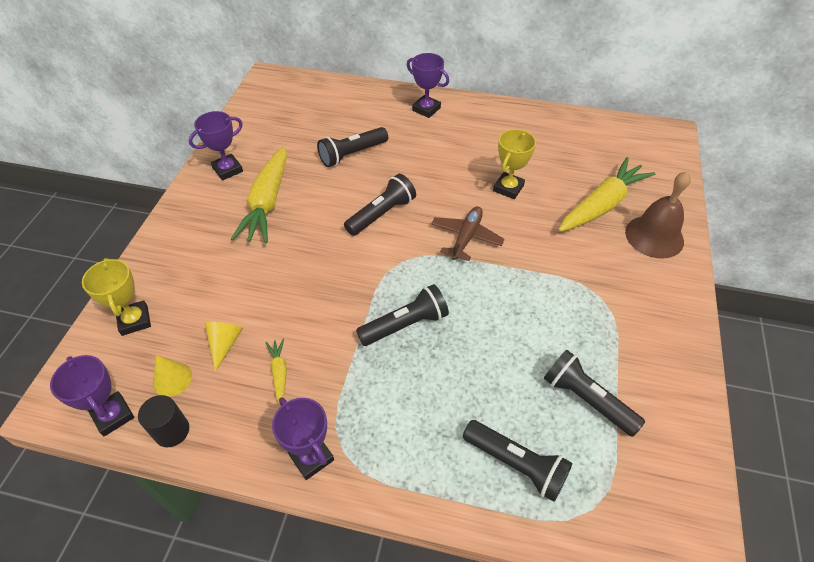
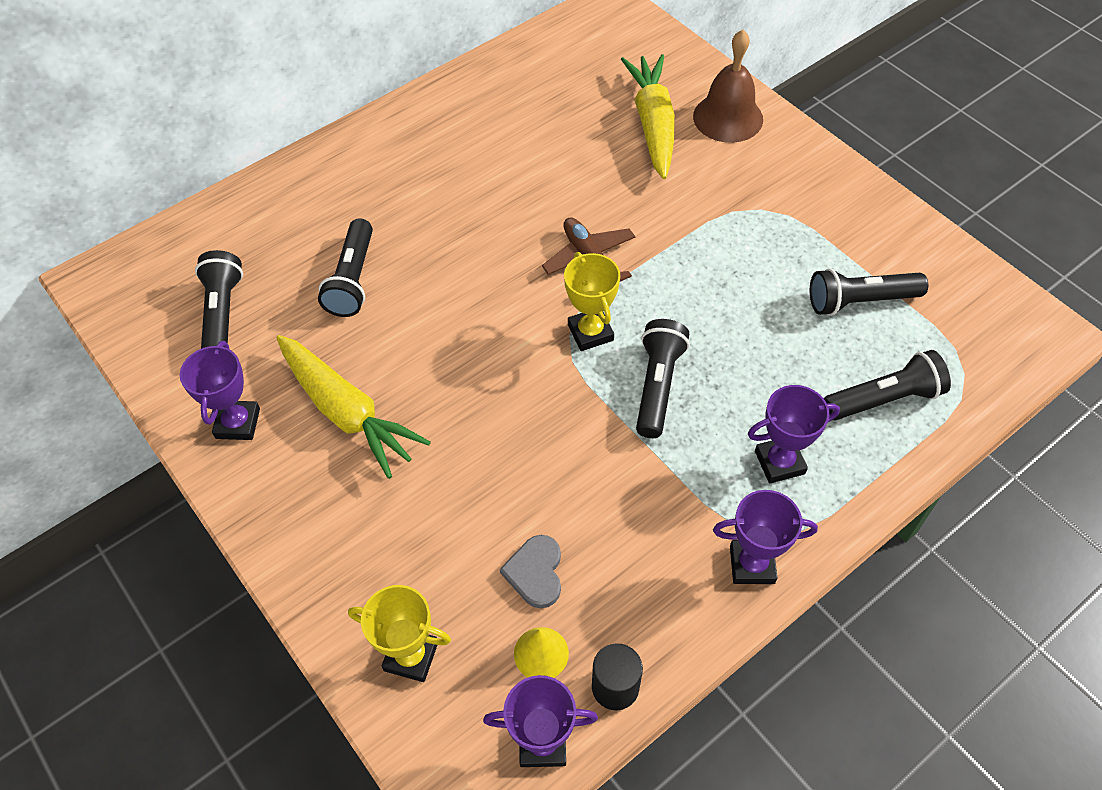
camera: 50 degrees left, 5 degrees up
(225, 344) = (535, 572): yellow cone -> grey heart
(279, 372) = (622, 538): yellow carrot -> none
(381, 214) = (481, 311): black flashlight -> black flashlight (222, 315)
(426, 109) = (353, 163): purple trophy -> purple trophy (779, 462)
(508, 188) = (556, 178): yellow trophy -> yellow trophy (590, 332)

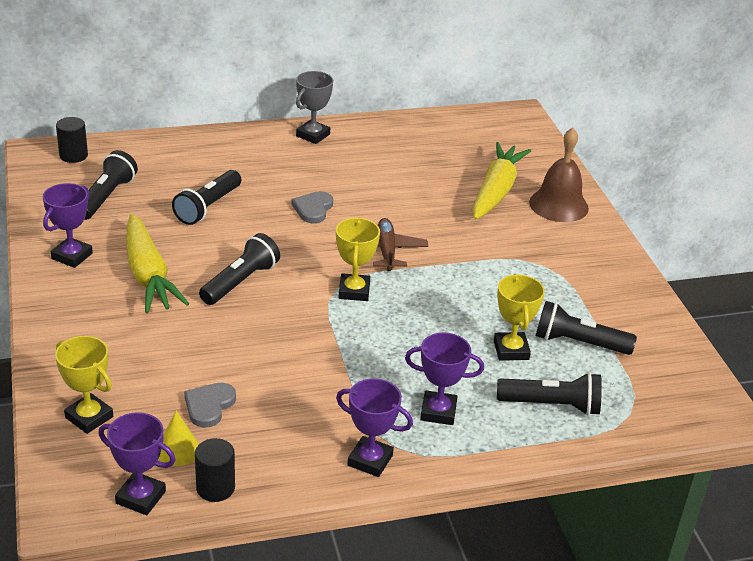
camera: 20 degrees right, 20 degrees down
(141, 267) = (73, 156): none -> black cylinder
(406, 122) = (313, 135): none -> grey trophy
(473, 232) = (313, 209): none -> grey heart
(657, 386) = (380, 337): black flashlight -> black flashlight (240, 282)
(800, 342) = (511, 350): none -> yellow trophy

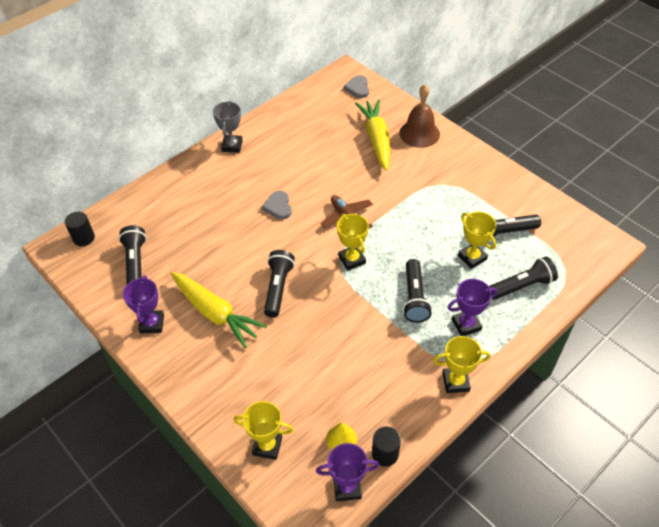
camera: 25 degrees left, 15 degrees up
(208, 207) = (210, 238): black flashlight -> black flashlight (414, 297)
(209, 406) = (333, 395): grey heart -> grey heart (358, 88)
(370, 460) = (455, 382): purple trophy -> yellow trophy

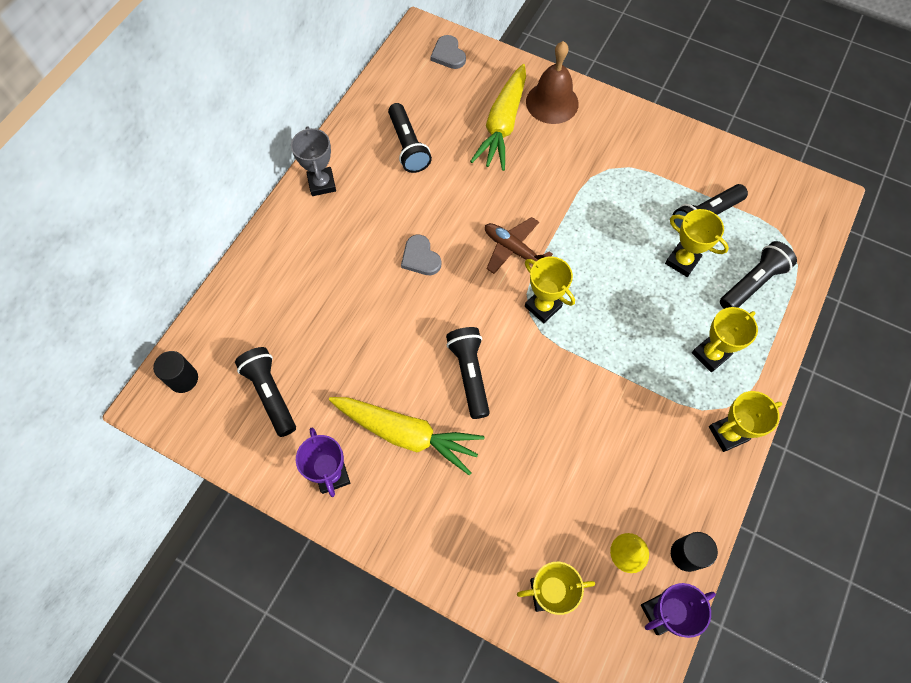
camera: 20 degrees left, 15 degrees up
(376, 139) = (502, 125): yellow carrot -> yellow carrot turned 135 degrees counterclockwise
(414, 297) = (637, 336): black flashlight -> black flashlight (408, 146)
(466, 325) = (710, 354): purple trophy -> yellow trophy

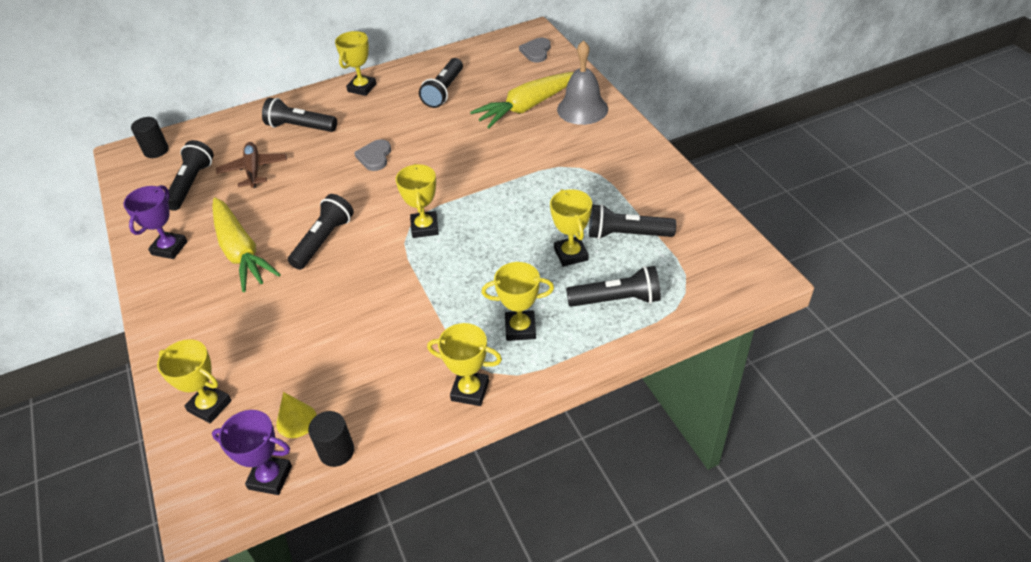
camera: 40 degrees right, 20 degrees down
(309, 264) = (300, 127): none -> black flashlight
(322, 184) = (362, 88): grey trophy -> yellow trophy
(513, 250) = (445, 183): brown plane -> brown plane (253, 170)
(552, 102) = (582, 109): brown bell -> grey bell

